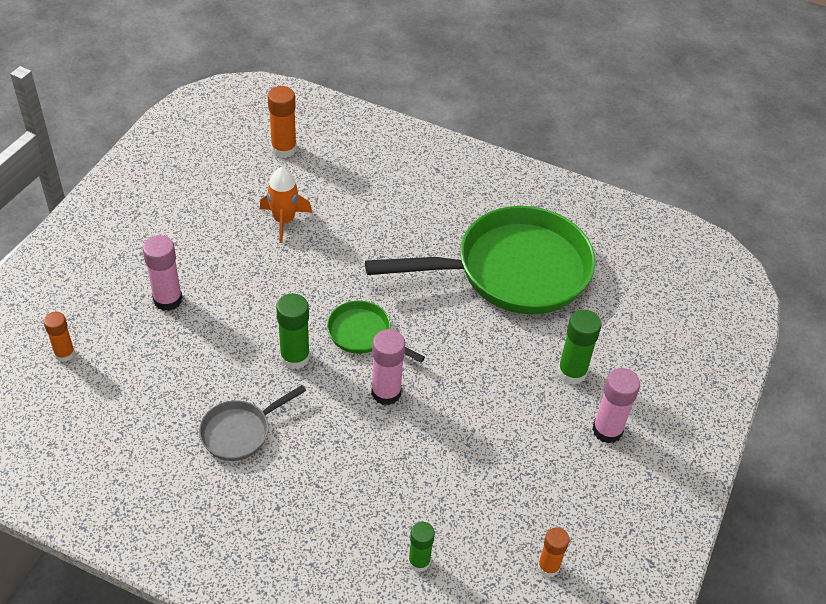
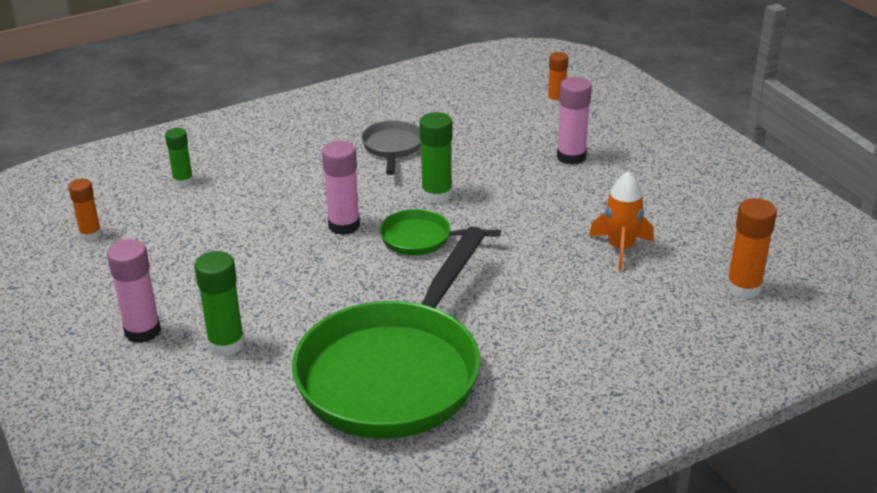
camera: 130 degrees right, 15 degrees down
(363, 334) = (421, 239): green pan -> green pan turned 150 degrees counterclockwise

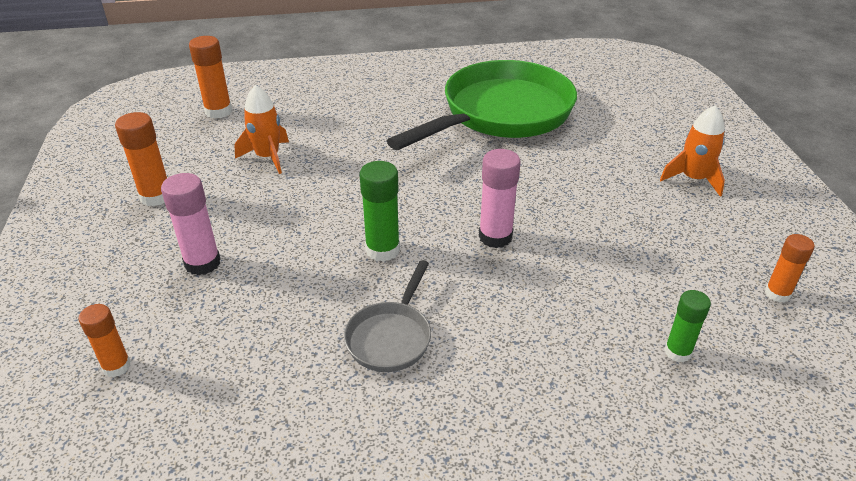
camera: 160 degrees left, 5 degrees up
(142, 331) = (693, 179): pink glue stick -> orange rocket
(226, 344) = (622, 155): green glue stick -> none
(421, 239) = (427, 205): green pan -> none
(675, 190) = (156, 197): none -> orange glue stick

